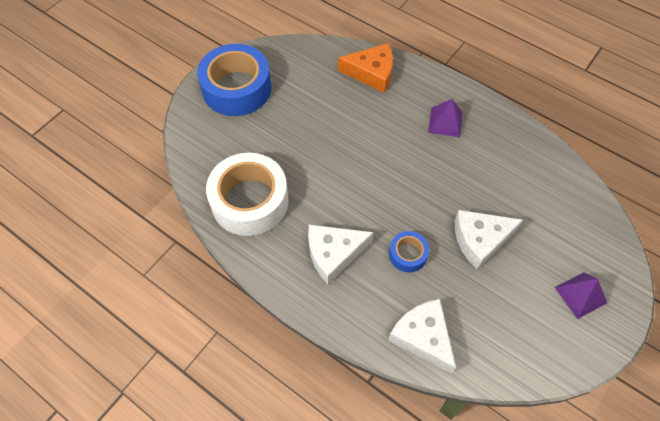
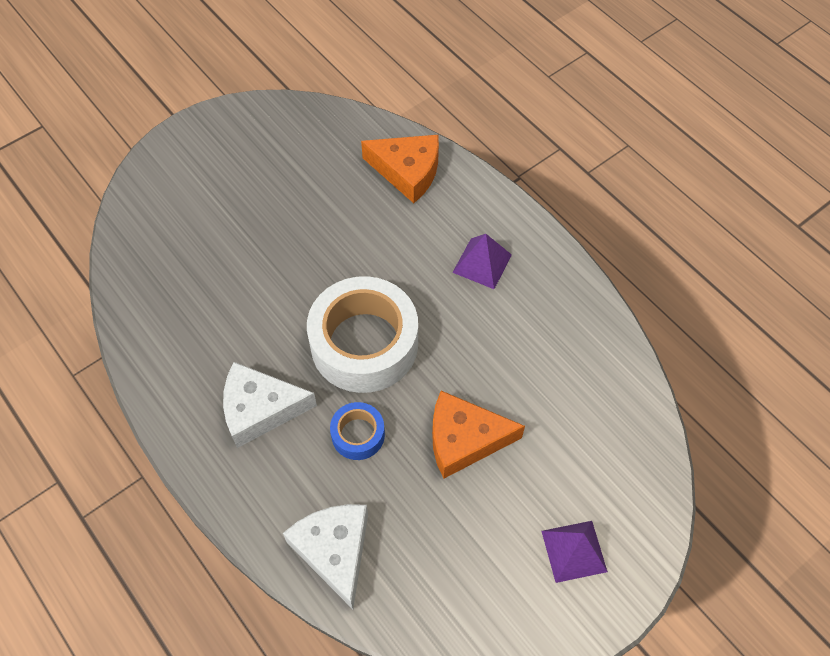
camera: 15 degrees right, 0 degrees up
(237, 88) = (218, 154): blue tape -> none
(250, 201) = (178, 312): white tape -> white tape (364, 344)
(480, 240) = (464, 439): white cheese -> orange cheese

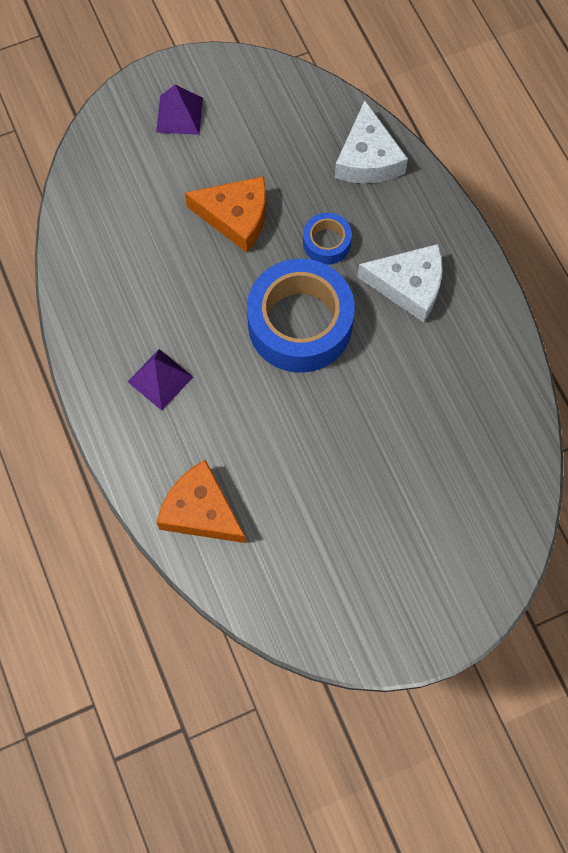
camera: 165 degrees left, 10 degrees up
(364, 344) = (300, 324): white tape -> blue tape

